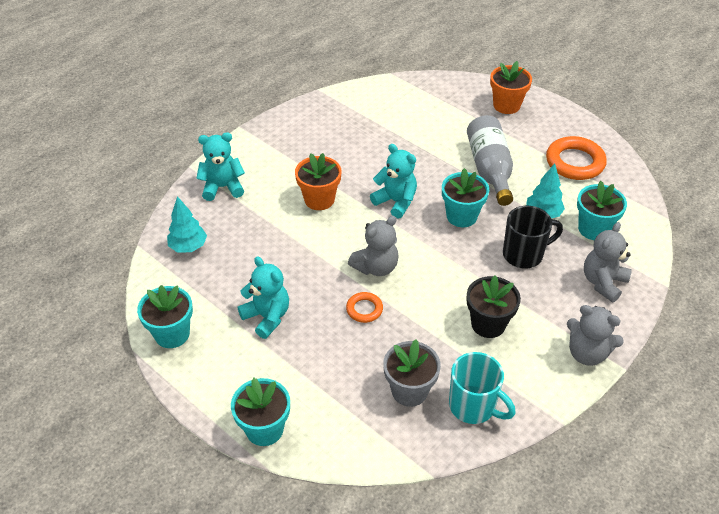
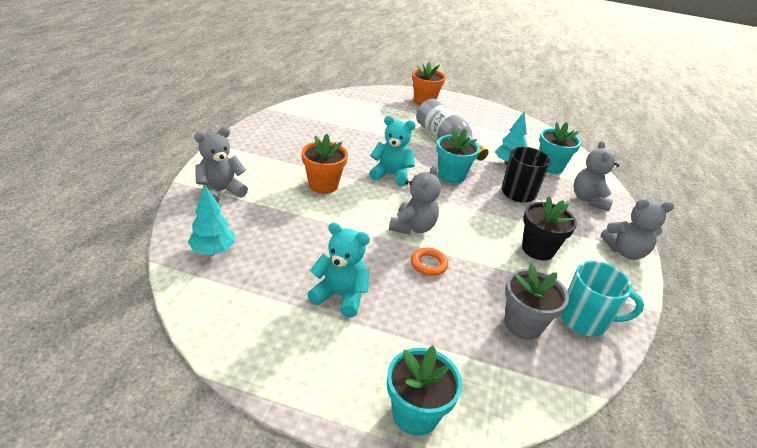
camera: 30 degrees left, 10 degrees down
(172, 334) = (243, 343): turquoise flower pot -> none
(223, 187) = (220, 192): turquoise teddy bear -> grey teddy bear
(575, 162) = (500, 128): orange ring -> none

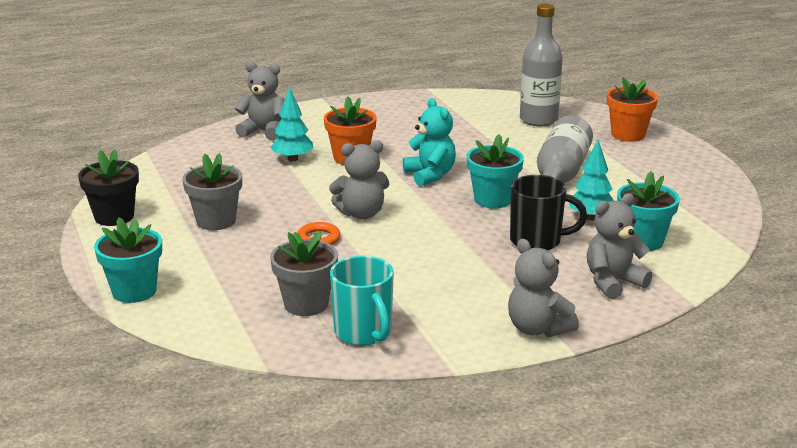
camera: 55 degrees right, 10 degrees down
(213, 250) = (190, 161): turquoise tree -> turquoise tree (292, 159)
(340, 295) = (216, 221): turquoise teddy bear -> grey flower pot
(369, 108) = (538, 120): none -> grey bottle
(538, 249) = (442, 280): black flower pot -> black flower pot (114, 217)

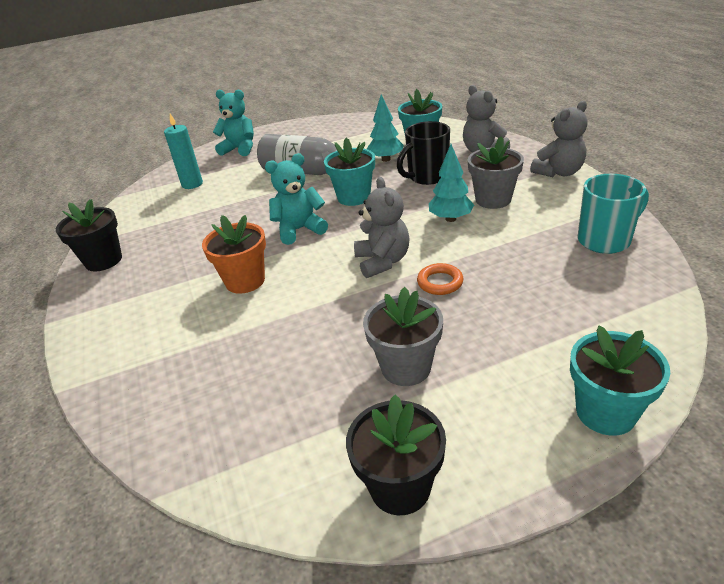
camera: 85 degrees left, 10 degrees up
(263, 131) = (136, 363): grey teddy bear -> none
(292, 159) = (236, 325): turquoise tree -> turquoise tree (450, 219)
(306, 304) = (573, 275): grey flower pot -> grey flower pot (493, 200)
(400, 102) = (103, 260): none -> black flower pot
(537, 241) = (427, 177): black mug -> black mug turned 135 degrees counterclockwise
(538, 120) = (192, 184): grey bottle -> turquoise candle
(628, 135) = (240, 149): orange flower pot -> turquoise teddy bear

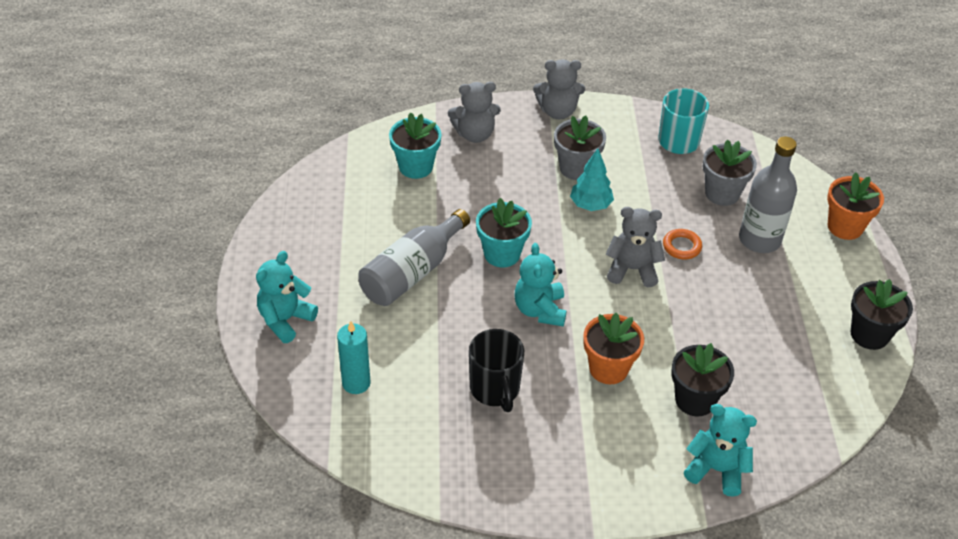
camera: 75 degrees left, 10 degrees up
(103, 260) = (496, 484): black flower pot -> black flower pot (695, 400)
(127, 382) = (716, 469): none -> turquoise teddy bear
(386, 159) = (434, 205): turquoise tree -> none
(406, 367) = (770, 298): grey flower pot -> grey flower pot (722, 193)
(427, 177) = (499, 191): black mug -> black mug (495, 389)
(502, 335) = (759, 239): none -> grey bottle
(558, 172) = (558, 111): grey teddy bear -> grey teddy bear turned 105 degrees clockwise
(605, 412) = (845, 227): turquoise flower pot -> orange flower pot

